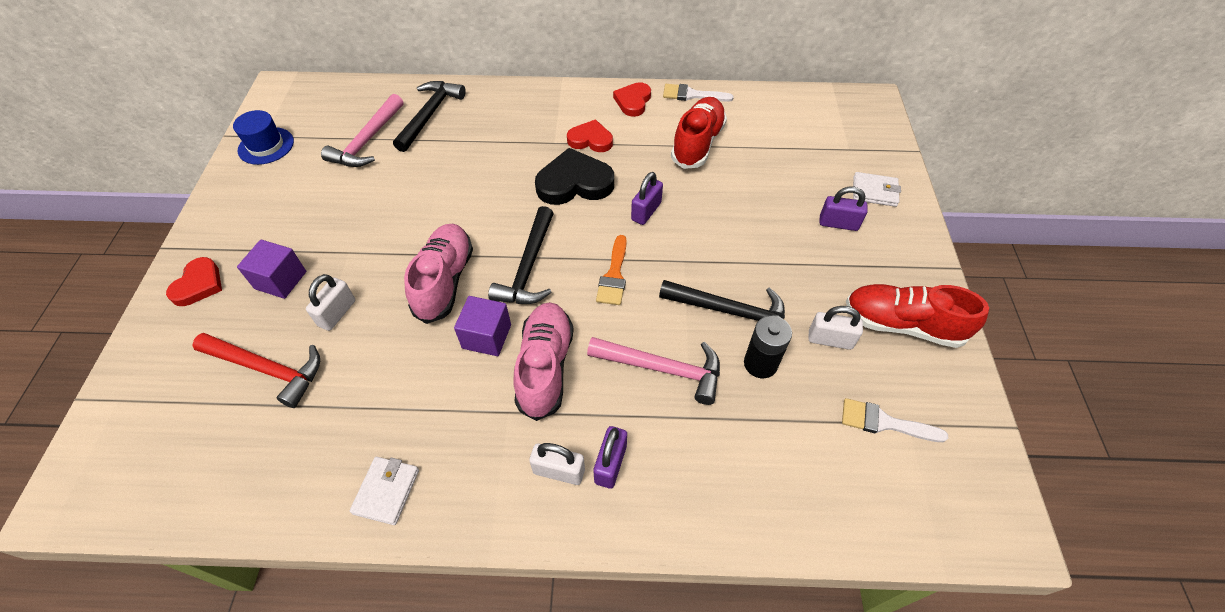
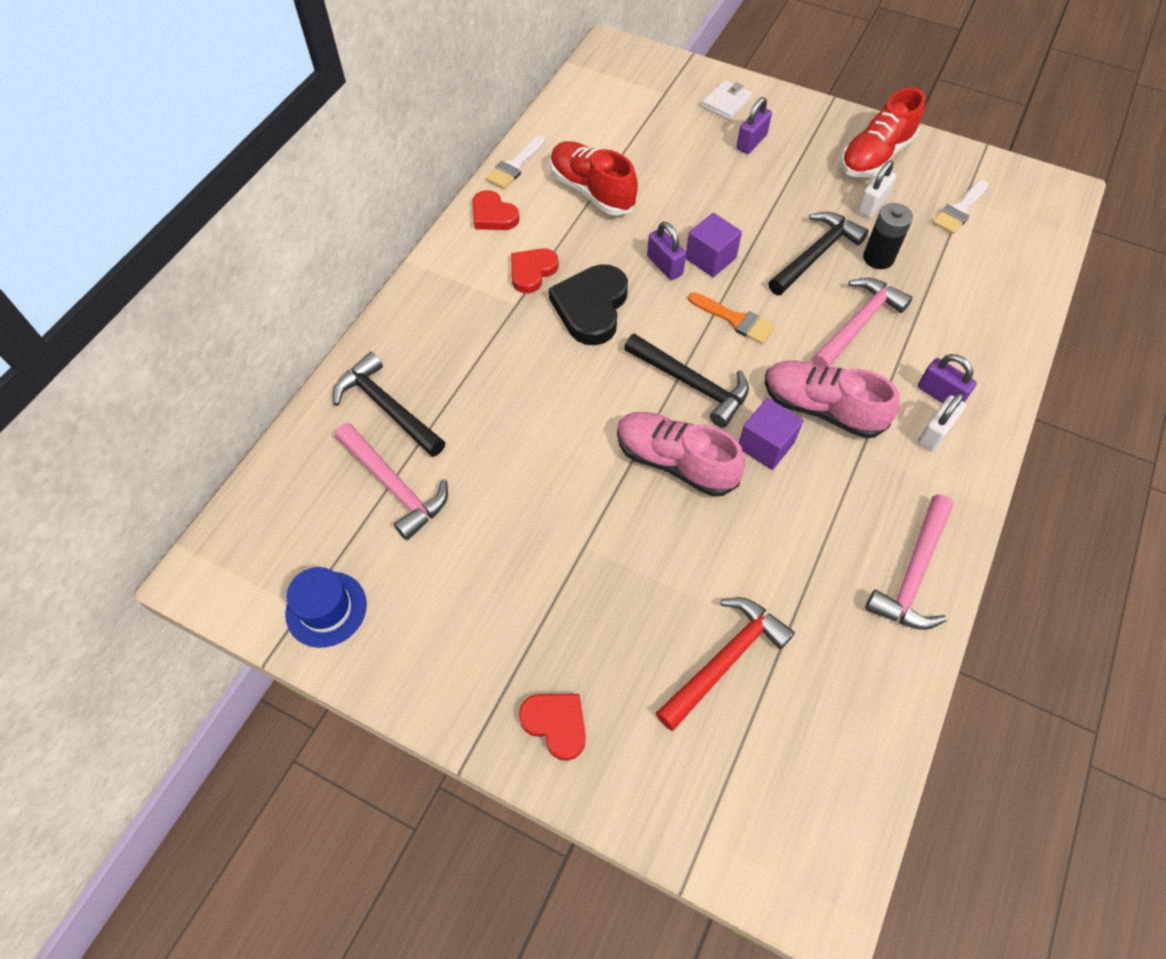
camera: 65 degrees left, 5 degrees up
(280, 280) = (594, 627): purple cube -> purple cube (710, 258)
(337, 313) = (674, 575): white padlock -> none
(386, 491) = (913, 573): white wallet -> pink hammer

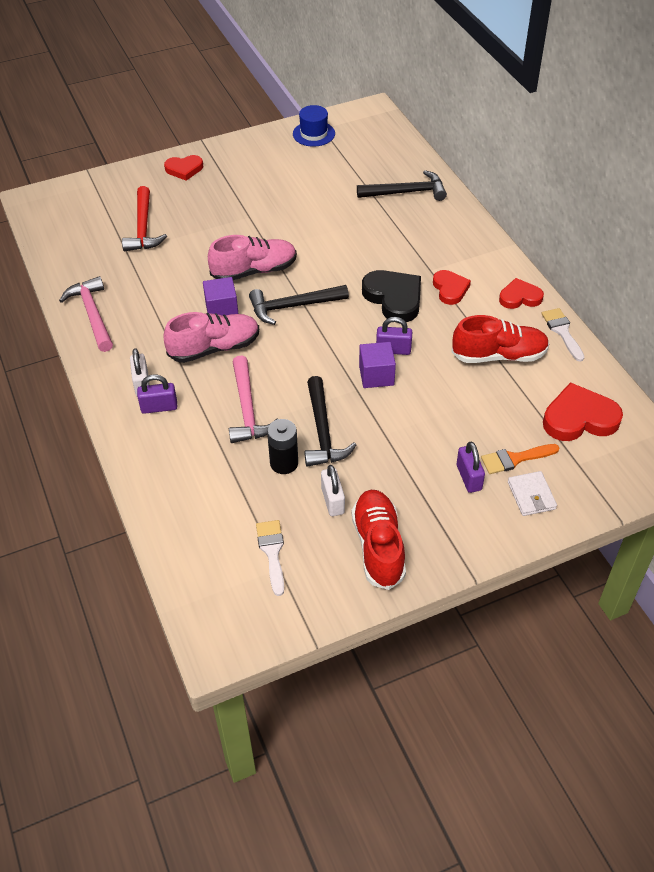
camera: 130 degrees right, 10 degrees down
(394, 486) = (355, 176): pink hammer -> none
(614, 112) = (579, 418): none -> red heart
(735, 320) = (315, 354): orange brush -> orange brush (515, 459)

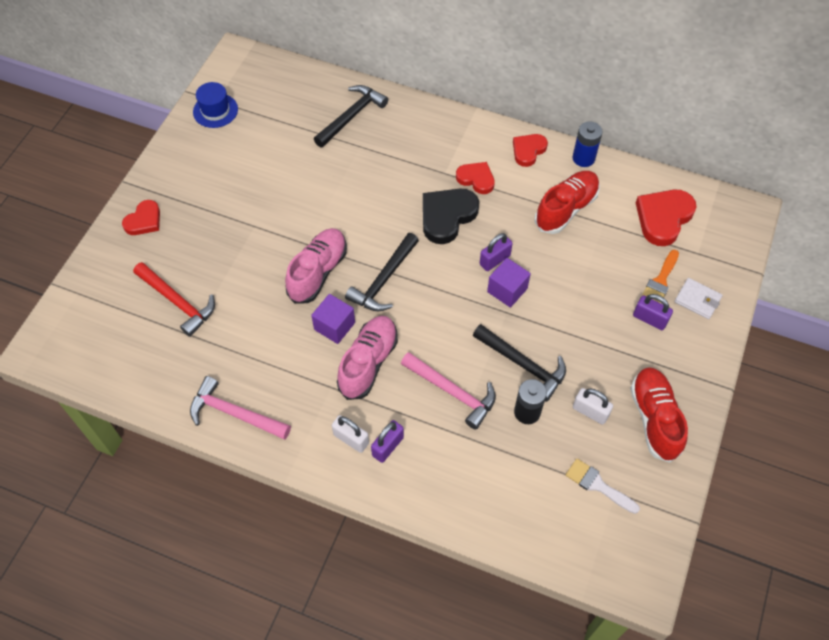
camera: 45 degrees left, 10 degrees up
(378, 546) = (654, 419): red shoe -> red shoe turned 45 degrees clockwise
(394, 298) = (447, 216): black heart -> black heart turned 60 degrees counterclockwise
(562, 331) = (583, 158): white brush -> blue battery

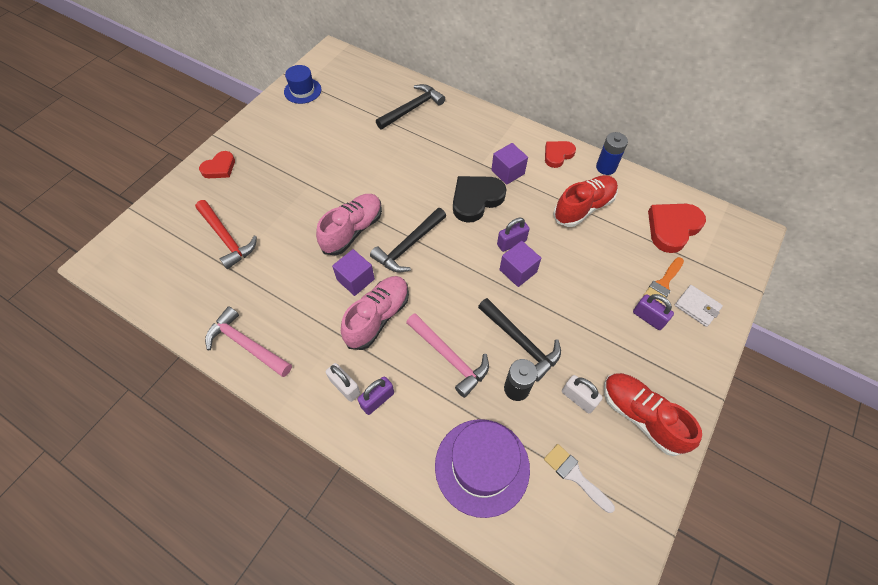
camera: 10 degrees right, 0 degrees up
(476, 179) = (507, 172): red heart -> purple cube
(506, 492) = (482, 466): none -> purple hat
(654, 419) = (641, 416): red shoe -> red shoe turned 45 degrees counterclockwise

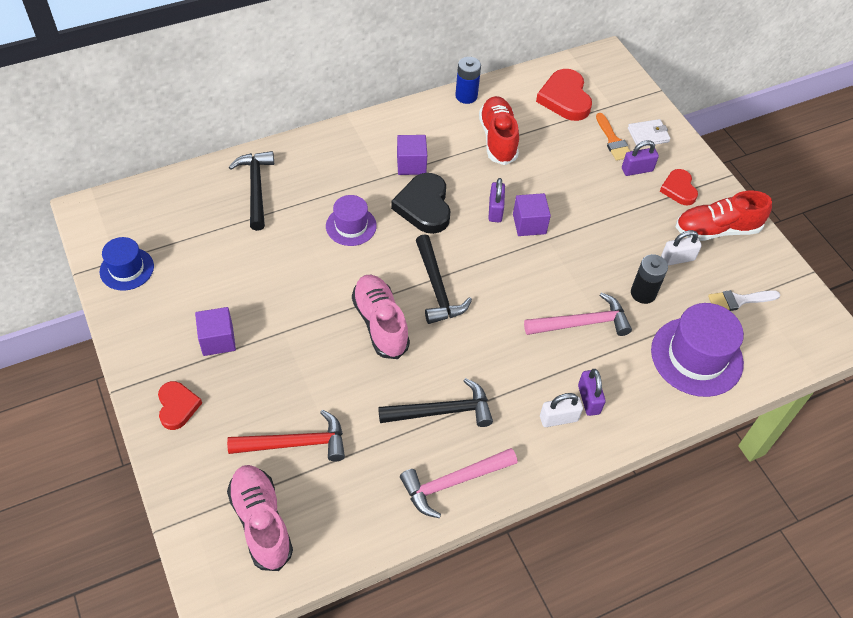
camera: 60 degrees left, 5 degrees down
(355, 279) = (444, 351): purple cube -> purple cube (218, 340)
(378, 317) = (501, 355): pink shoe -> pink shoe (261, 522)
(423, 170) = (351, 226): none -> purple hat
(521, 342) = (602, 264): black hammer -> black hammer (442, 411)
(557, 155) = (422, 118): red heart -> red heart (678, 189)

